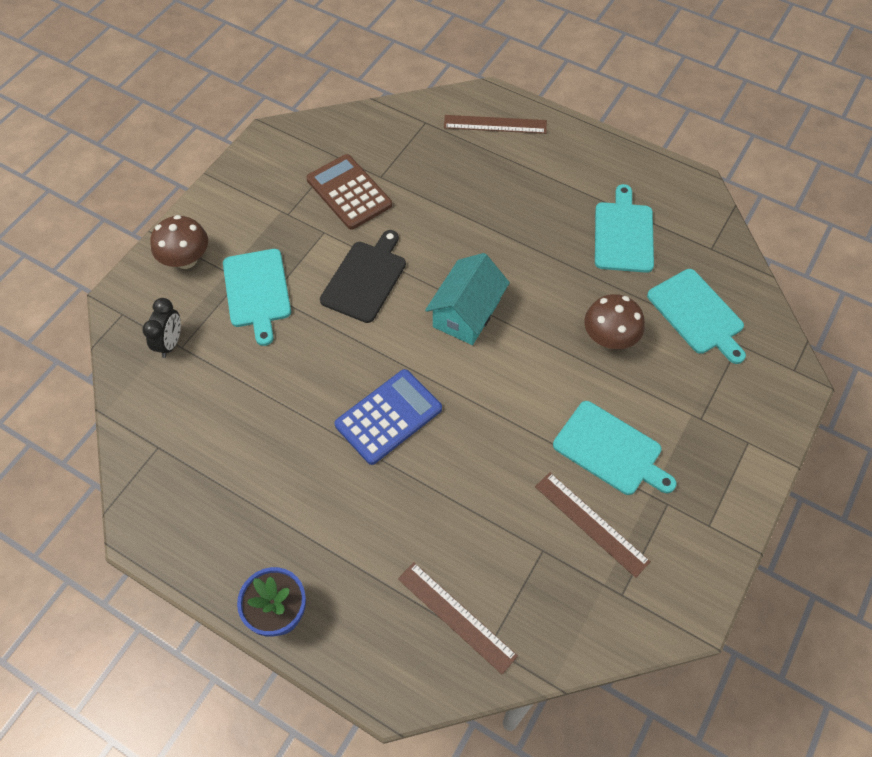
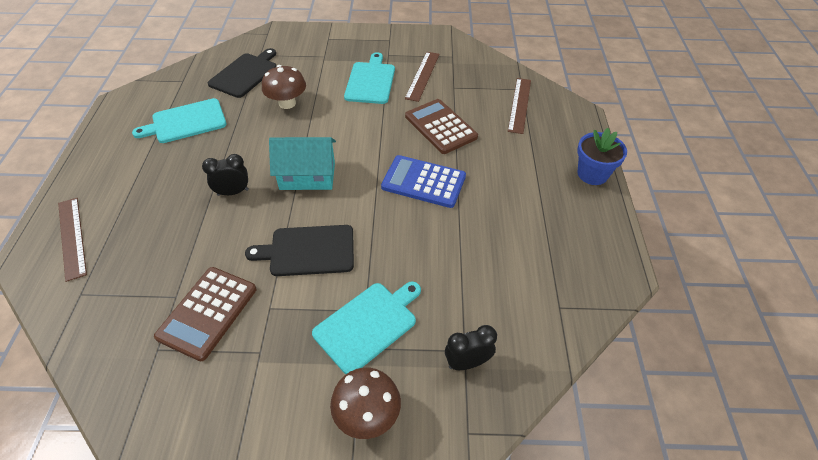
camera: 120 degrees left, 10 degrees down
(469, 486) = (440, 127): none -> brown calculator
(481, 245) = (233, 192): none -> black clock
(697, 314) = (245, 74): turquoise cutting board -> black cutting board

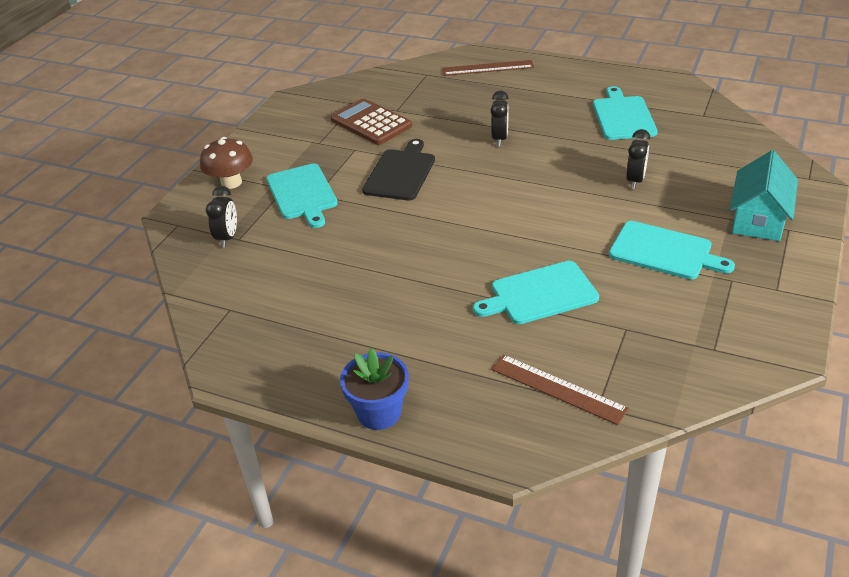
camera: 115 degrees right, 10 degrees down
(245, 74) = (708, 155): black cutting board -> none
(287, 103) = (635, 180): brown mushroom -> black clock
(307, 176) = (500, 182): turquoise house -> turquoise house (758, 219)
(423, 76) = (665, 303): brown ruler -> none
(423, 182) = (448, 258): blue calculator -> none
(440, 127) = (540, 294): brown calculator -> turquoise cutting board

